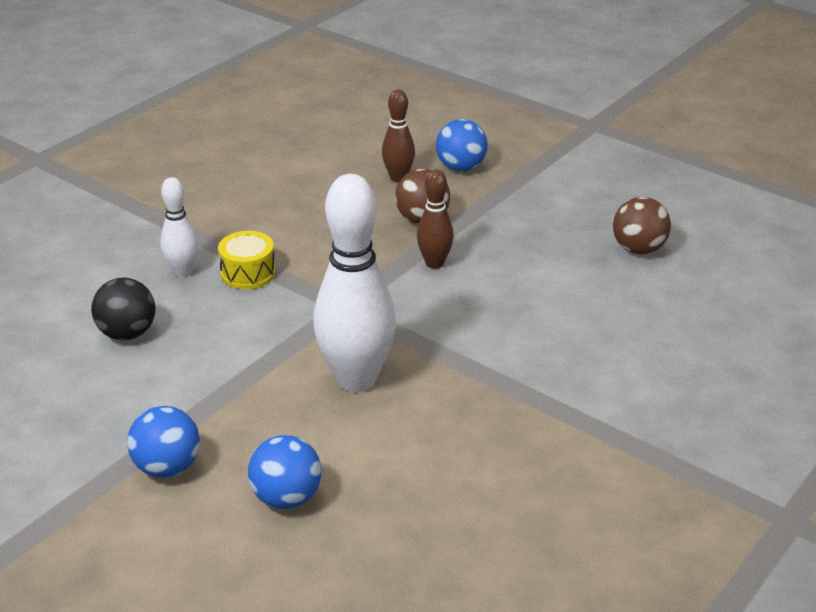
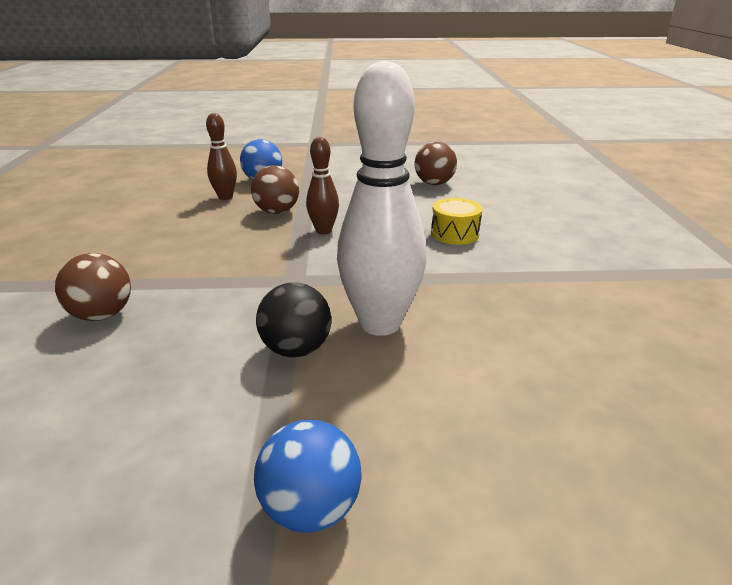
camera: 40 degrees left, 5 degrees down
(127, 333) = (93, 393): black ball -> black ball (296, 349)
(183, 272) = (102, 315): white bowling pin -> brown ball
(248, 273) = (174, 291): yellow drum -> yellow drum (454, 234)
(286, 498) = (474, 456): blue ball -> none

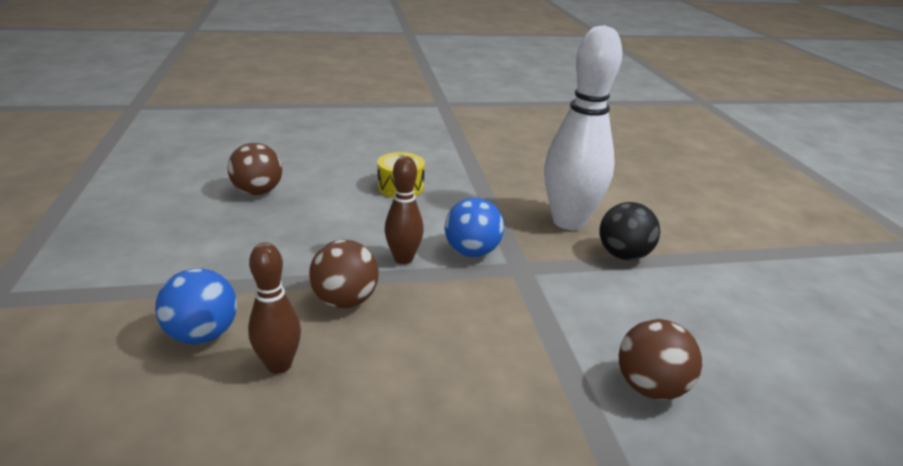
camera: 100 degrees left, 0 degrees up
(311, 508) = (743, 238): blue ball -> blue ball (472, 252)

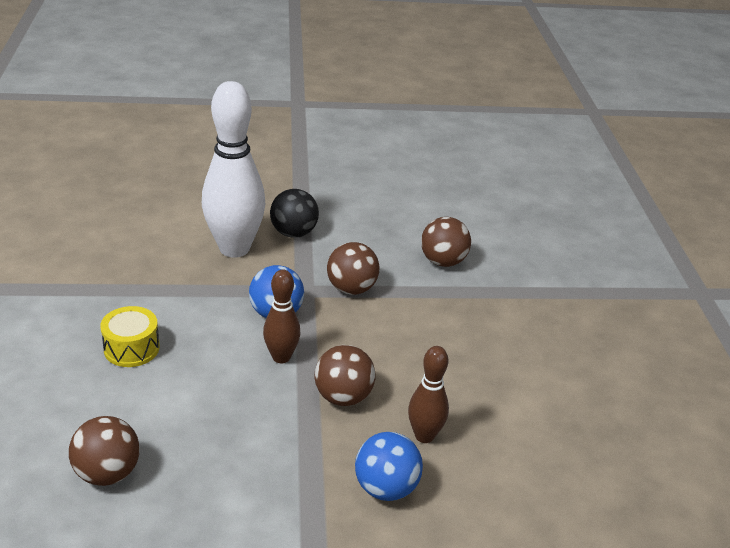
camera: 85 degrees left, 5 degrees up
(539, 301) = (351, 289): none -> brown ball

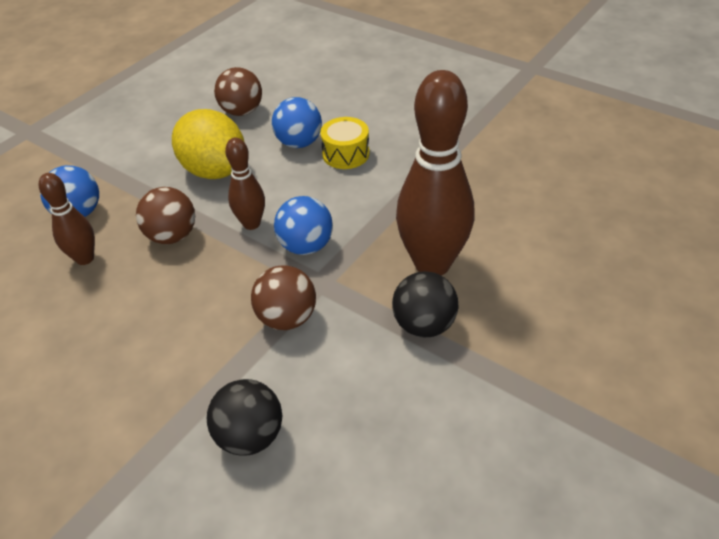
camera: 135 degrees right, 10 degrees up
(137, 390) = (299, 143): none -> blue ball
(233, 426) = (215, 171): none -> yellow lemon
(234, 248) = (432, 264): white bowling pin -> brown bowling pin
(443, 262) = (250, 436): brown ball -> black ball

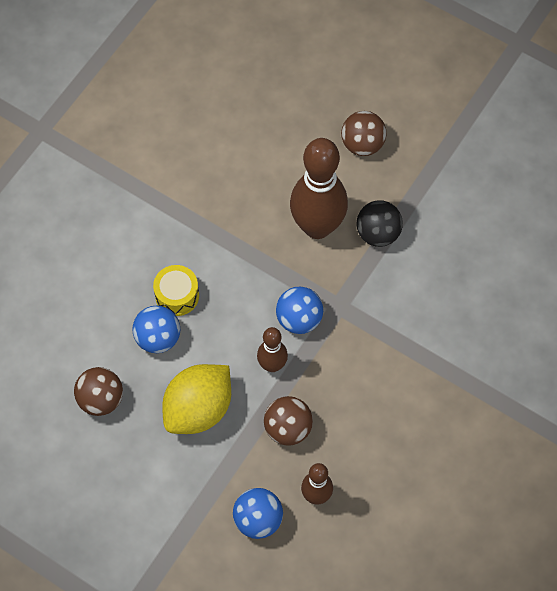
camera: 95 degrees left, 20 degrees up
(250, 436) = (475, 337): black ball -> none
(287, 318) = (375, 325): brown ball -> brown ball (362, 144)

